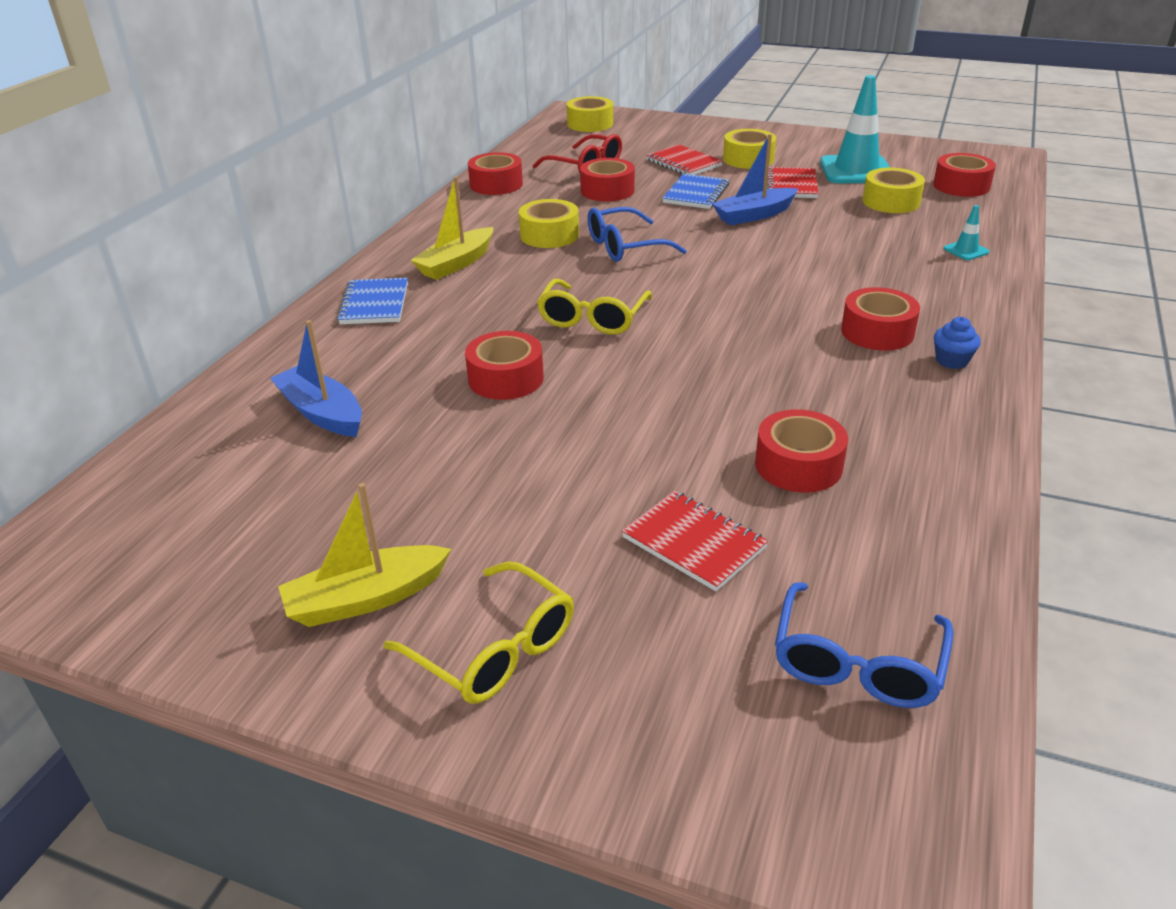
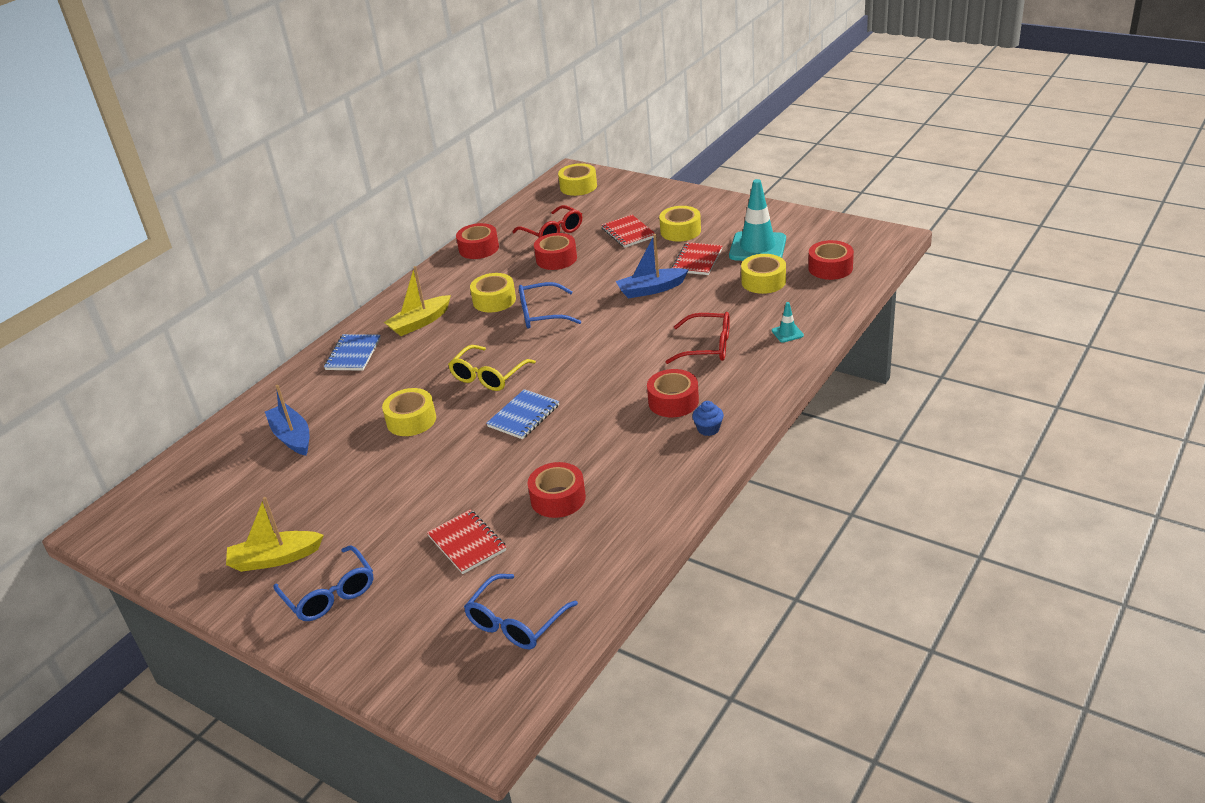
camera: 15 degrees right, 0 degrees up
(493, 648) = (329, 593): yellow glasses -> blue glasses
(506, 378) = (411, 420): red tape -> yellow tape
(696, 194) = (620, 266): blue notebook -> blue notebook (523, 416)
(874, 269) = (707, 347): none -> red glasses

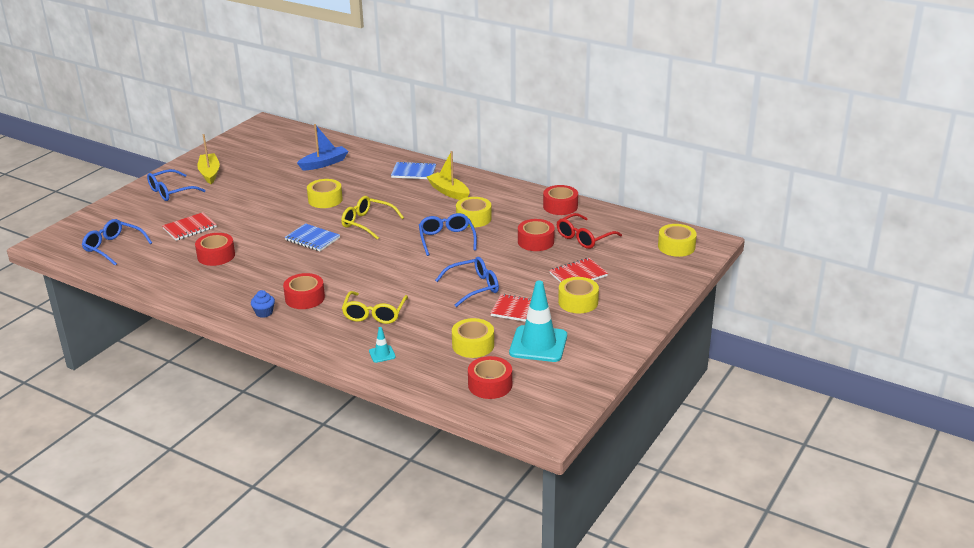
camera: 85 degrees right, 5 degrees down
(651, 289) = (473, 287): blue boat -> blue glasses
(707, 347) = (374, 313): red glasses -> yellow glasses

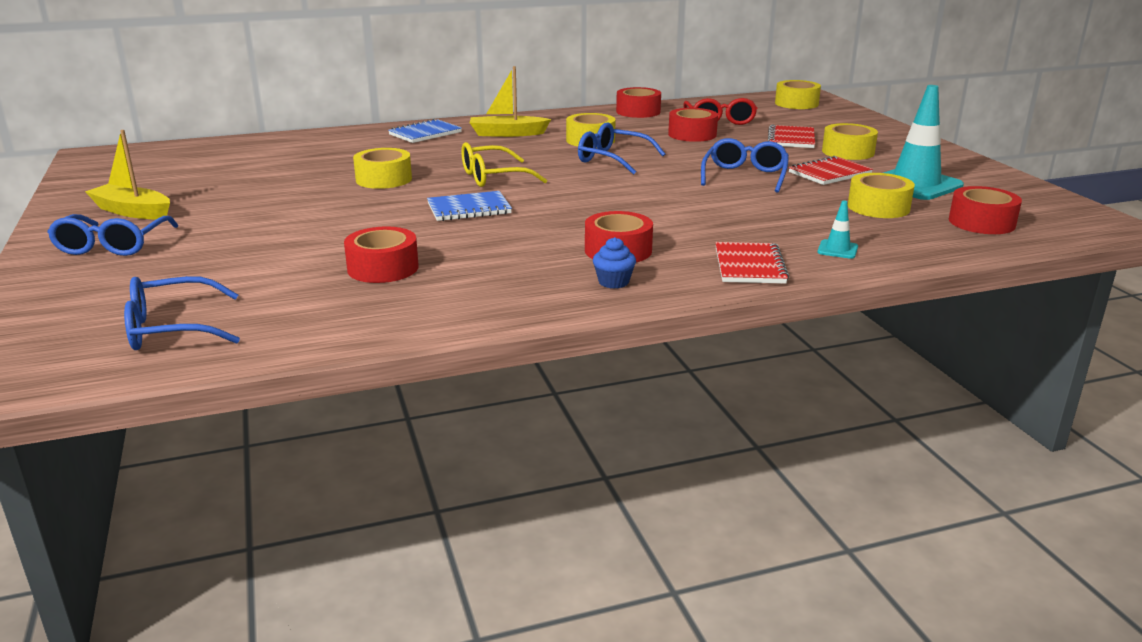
camera: 50 degrees left, 5 degrees down
(190, 228) = (257, 262): red notebook -> red notebook (749, 266)
(324, 163) = (291, 158): blue boat -> none
(374, 313) = (727, 228): yellow glasses -> none

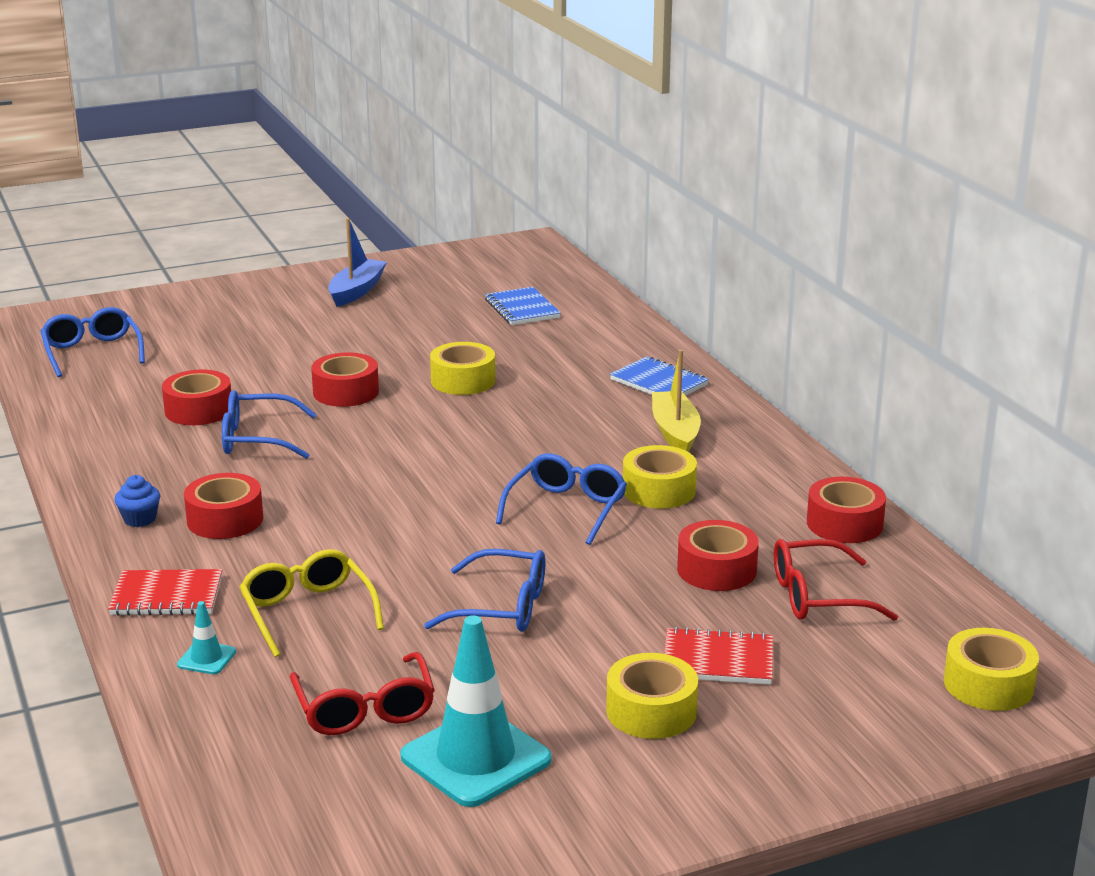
camera: 85 degrees right, 0 degrees up
(113, 245) = (271, 300): blue glasses -> blue glasses (258, 439)
(132, 212) = (356, 291): yellow boat -> blue boat
(469, 209) = (362, 433): blue notebook -> blue notebook (522, 309)
(494, 177) = (477, 438): yellow glasses -> yellow glasses (308, 612)
(829, 173) = (524, 681): red notebook -> none
(878, 207) = (364, 708): yellow tape -> red glasses
(981, 222) = (295, 794): red tape -> red tape (346, 392)

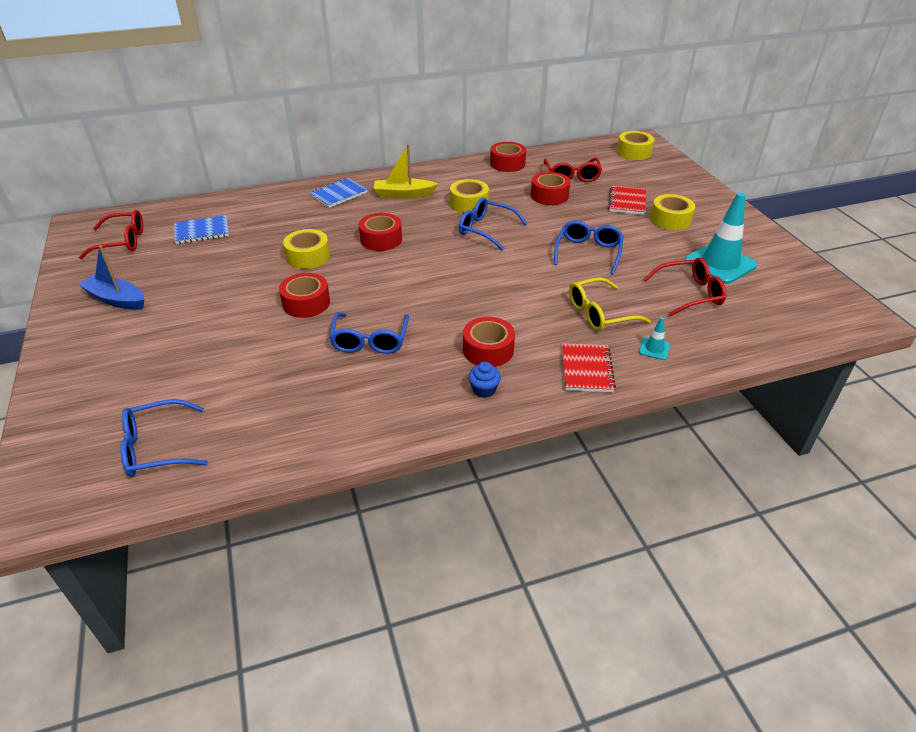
camera: 85 degrees left, 15 degrees up
(198, 410) = (310, 372): red tape -> red tape (381, 239)
(488, 271) = (121, 242): none -> red glasses

